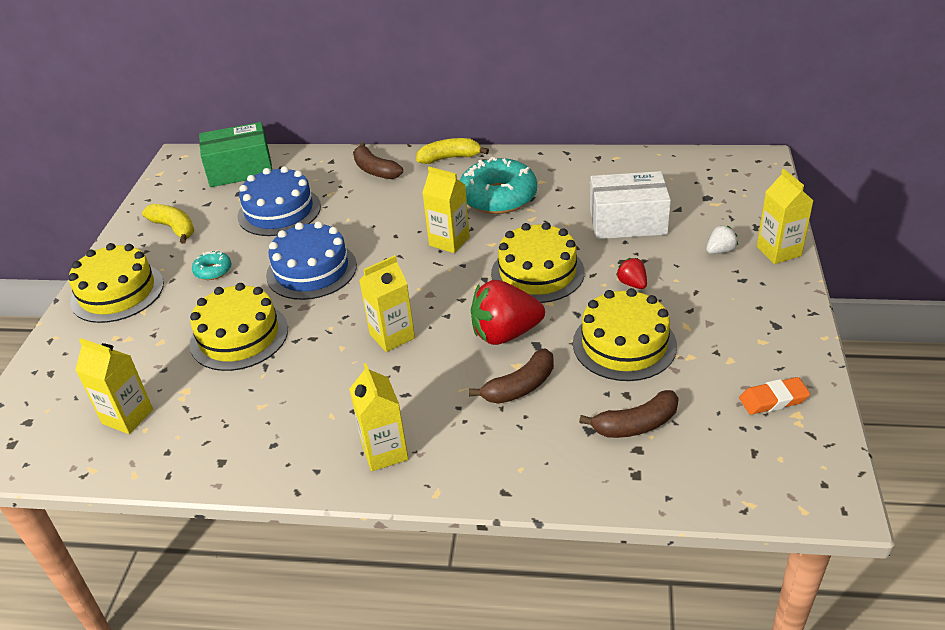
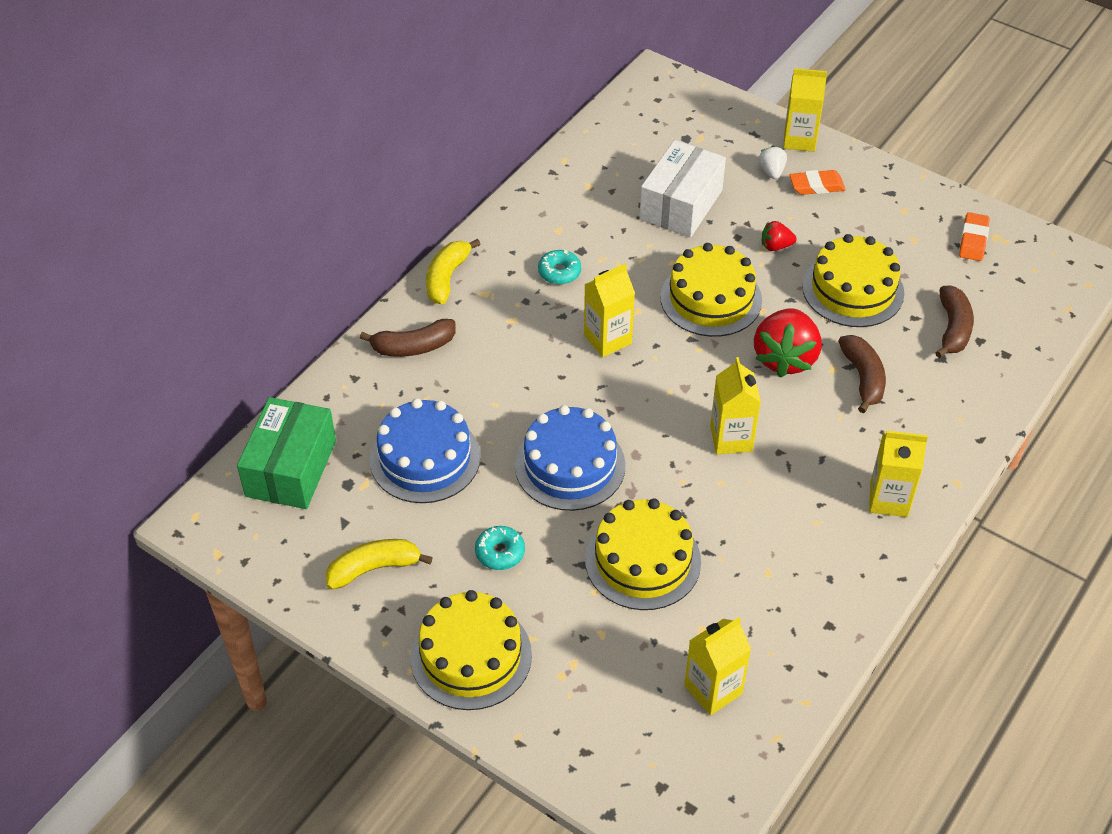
camera: 65 degrees left, 10 degrees up
(498, 197) = (559, 272): turquoise donut -> turquoise donut, size x0.46
(732, 280) = (816, 186): none -> orange eraser

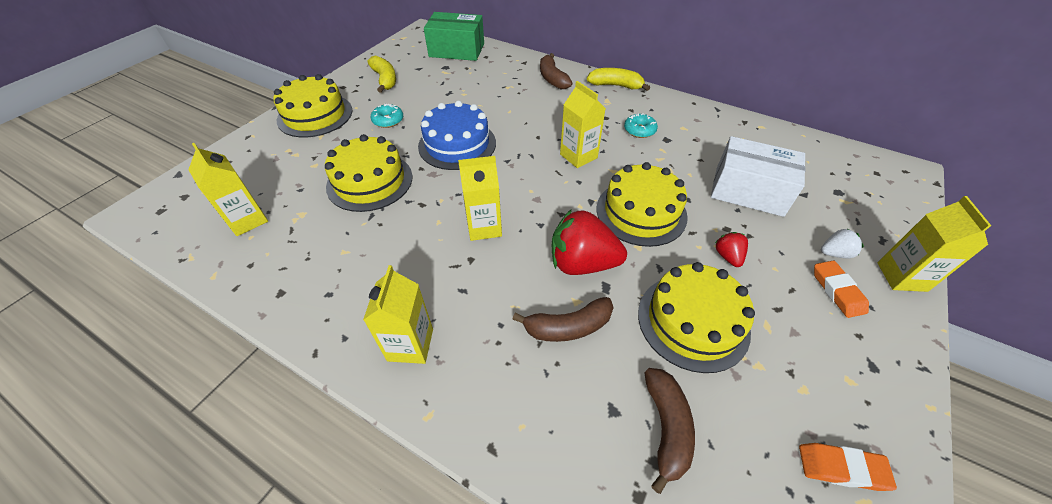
camera: 85 degrees right, 0 degrees up
(425, 458) = (463, 89): blue cake -> none
(953, 328) = (666, 427): brown banana -> brown banana turned 90 degrees counterclockwise

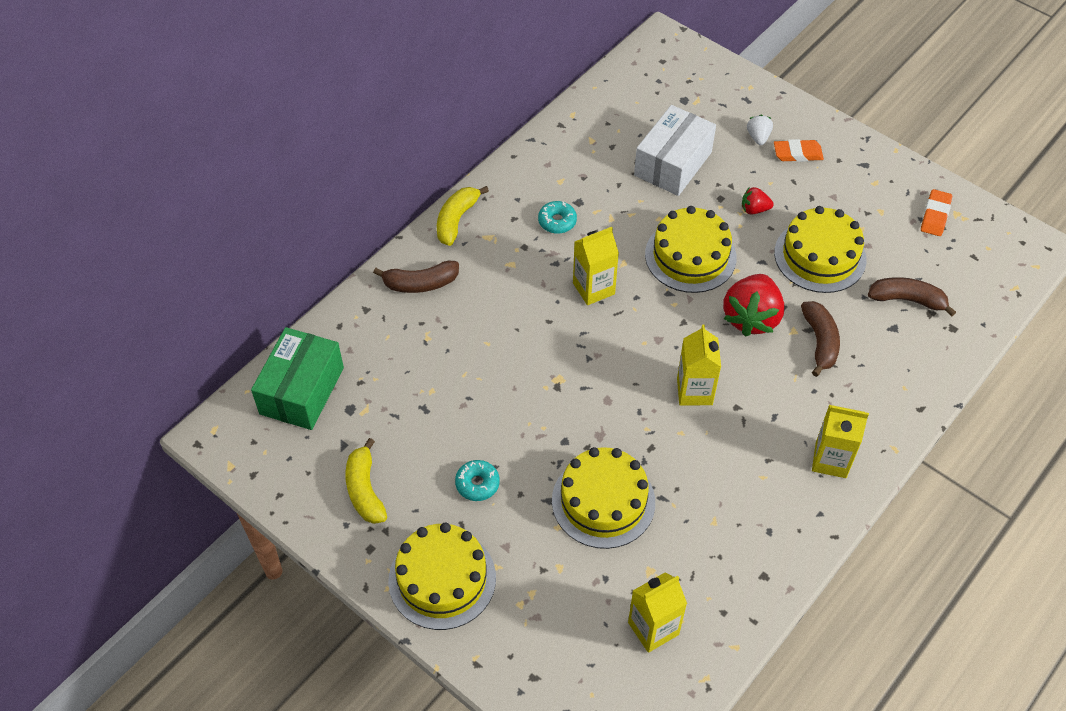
camera: 80 degrees left, 5 degrees up
(385, 79) = (365, 490): yellow banana -> yellow banana turned 90 degrees counterclockwise
(457, 144) = (547, 406): blue cake -> none
(901, 277) = (787, 108): yellow carton -> none

